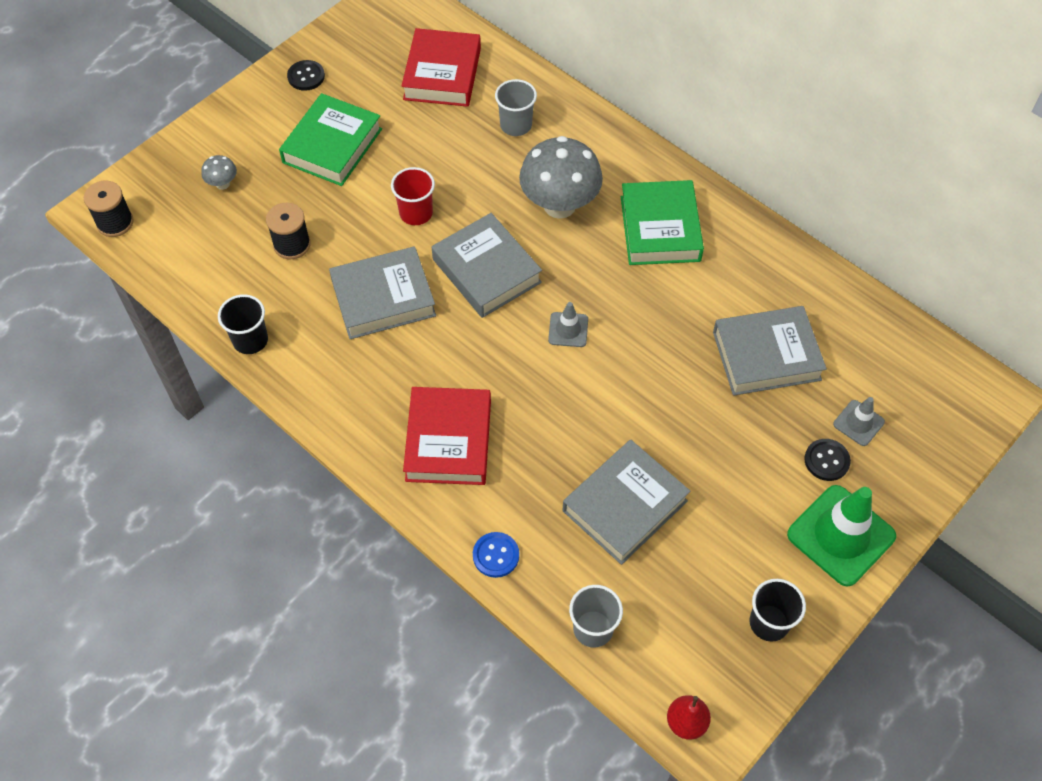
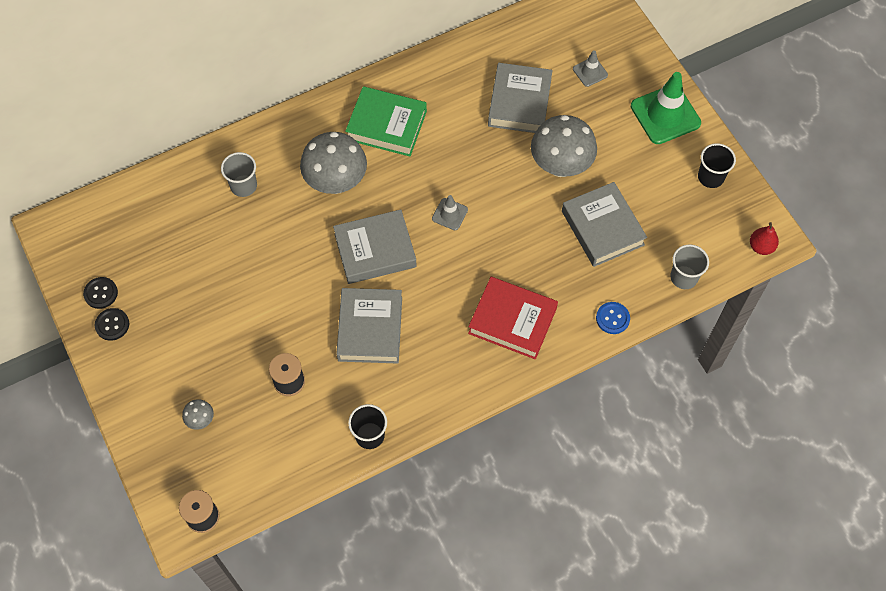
camera: 70 degrees left, 5 degrees up
(332, 146) = (200, 324): green book -> none
(416, 213) = (298, 282): red cup -> none
(442, 74) = (163, 221): red book -> none
(695, 430) = (560, 166): none -> grey mushroom
(826, 460) = (610, 101): black button -> black button (101, 293)

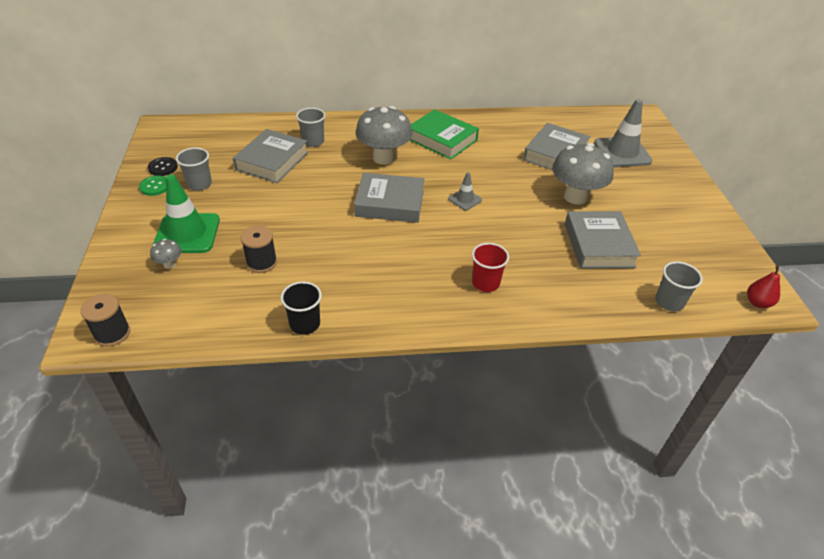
camera: 20 degrees right, 20 degrees down
(112, 325) = (155, 186): black button -> green button
(158, 302) = (199, 184): none -> grey cup
(370, 329) = (354, 250): grey book -> grey book (272, 161)
(512, 321) = (485, 283): red book -> red cup
(590, 72) = (622, 152): grey traffic cone -> grey traffic cone, size x1.99
(612, 318) = (585, 311): blue button -> none
(665, 115) = (681, 191): green traffic cone -> green traffic cone (187, 233)
(710, 177) = (715, 240): black cup -> none

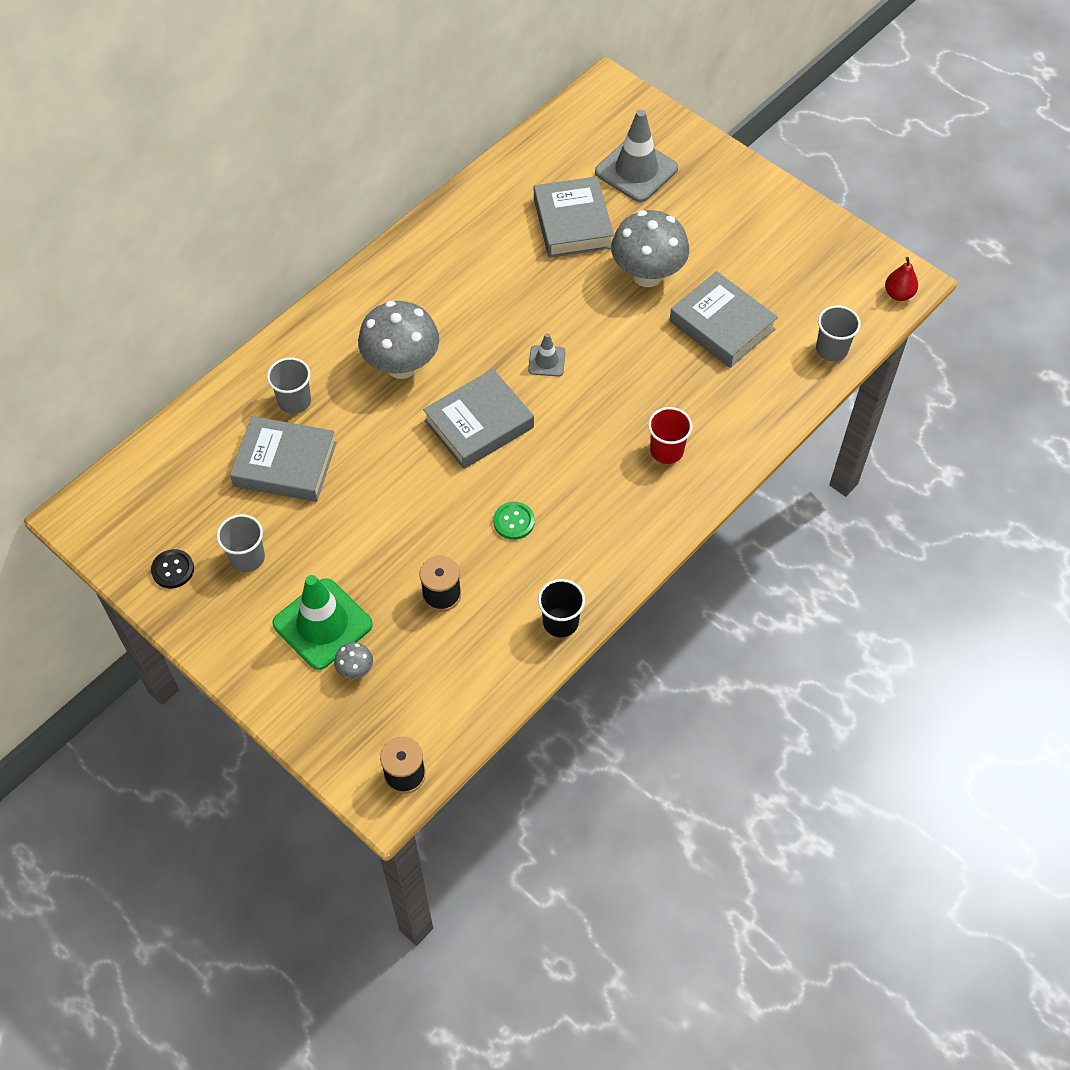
camera: 40 degrees left, 15 degrees up
(155, 186) = (202, 600): green button -> green button (514, 521)
(272, 161) = (285, 464): grey book -> grey book turned 60 degrees counterclockwise
(442, 139) = (433, 289): green book -> none

